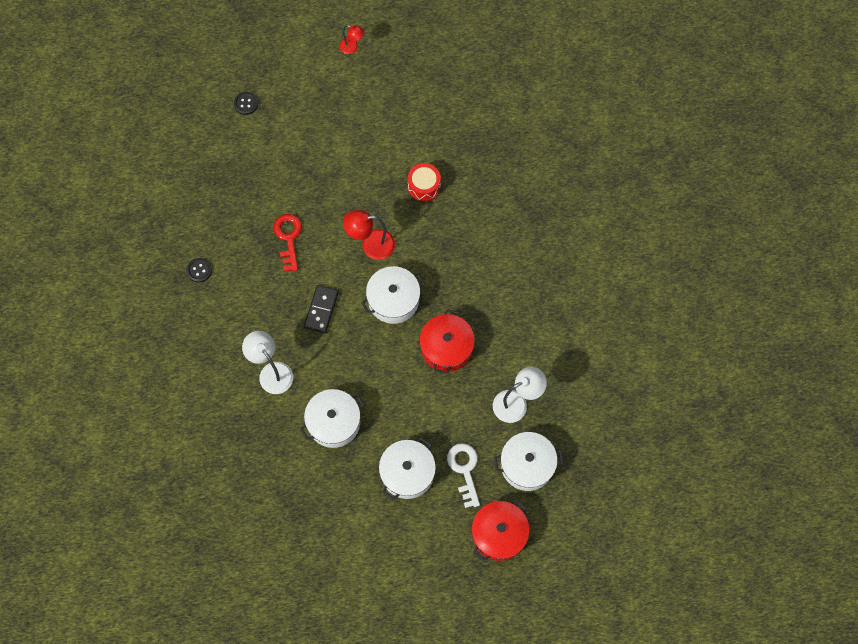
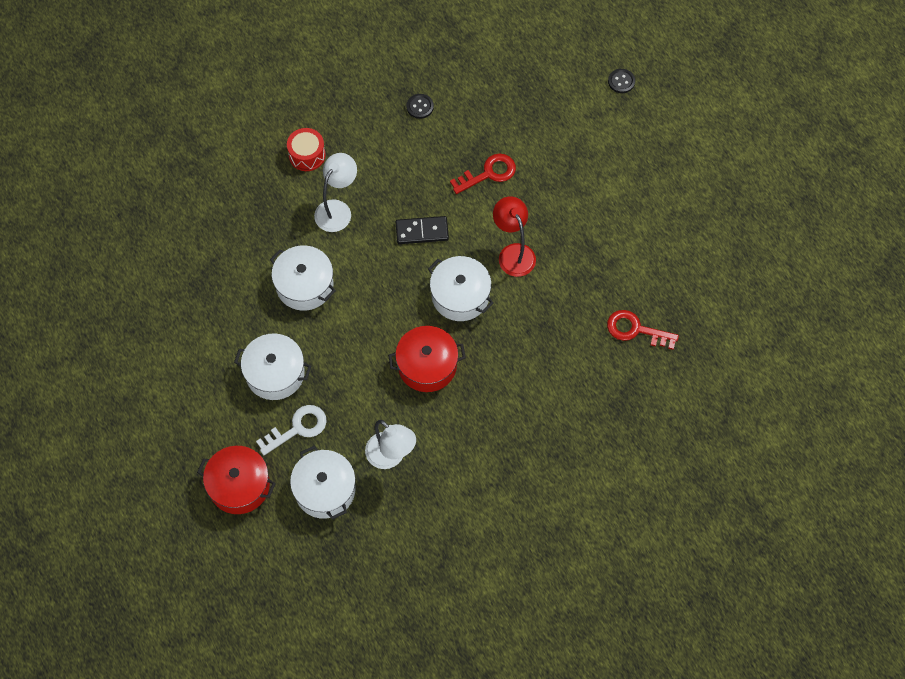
camera: 70 degrees right, 5 degrees down
(352, 48) = (735, 156): red lamp -> none
(424, 186) = (603, 281): red drum -> red drum (307, 155)
(475, 178) = (636, 330): none -> red key

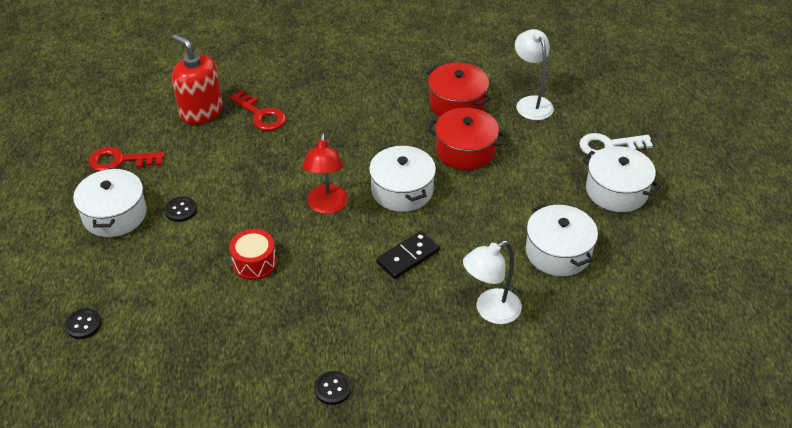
camera: 155 degrees left, 20 degrees down
(239, 485) = (677, 125): red pot -> red pot (457, 103)
(307, 155) = (501, 384): red drum -> red drum (254, 263)
(325, 490) = (599, 101): white pot -> white pot (115, 215)
(422, 231) = (408, 257): black domino -> black domino turned 60 degrees counterclockwise
(488, 173) = (302, 285): red key -> red key (120, 161)
(628, 200) = (181, 210): none -> black button
(692, 310) = (201, 112): none -> red soap dispenser

